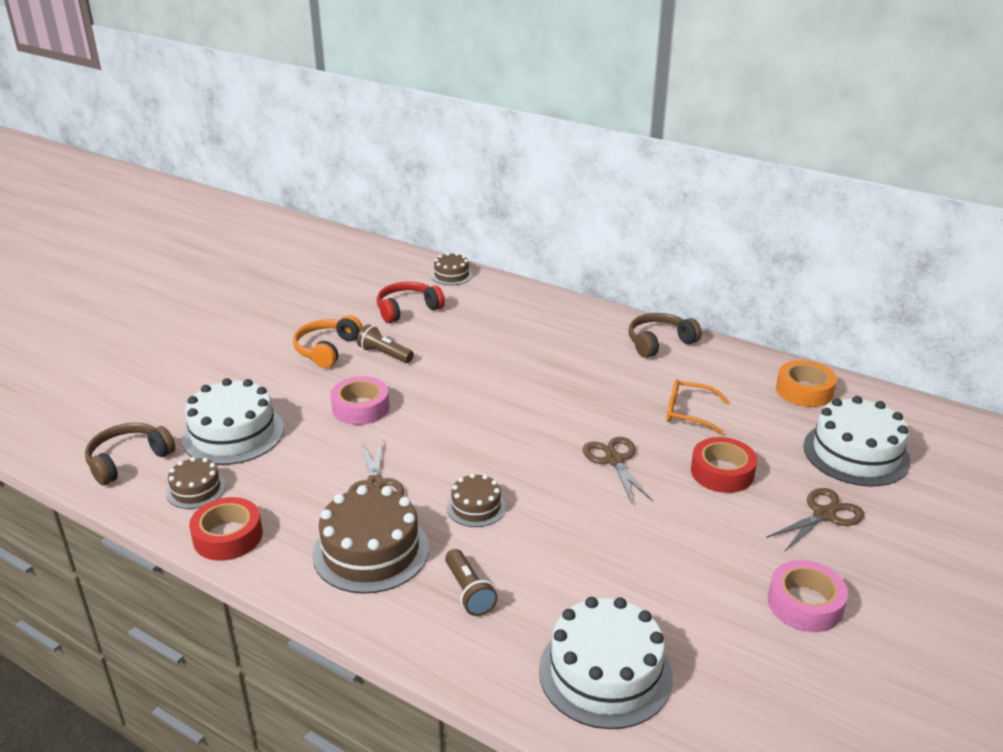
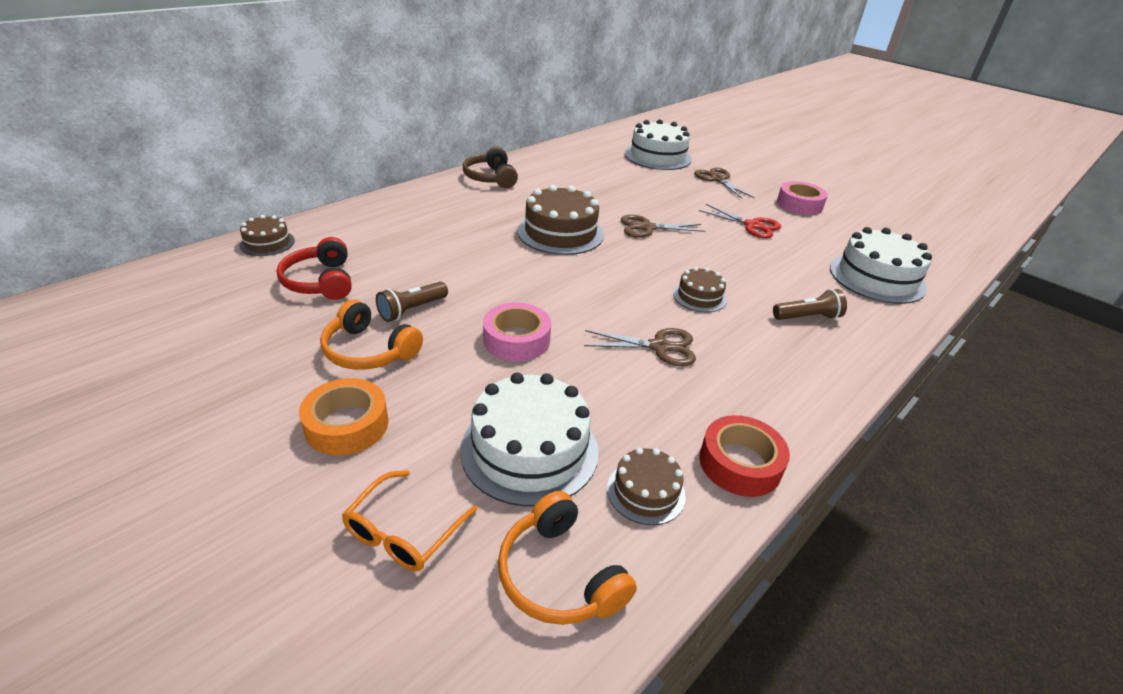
camera: 80 degrees left, 5 degrees up
(128, 460) = (559, 575): brown headphones -> orange headphones
(371, 551) = (760, 361): brown cake -> brown cake (560, 233)
(687, 549) = (752, 225): none -> red scissors
(689, 413) = (595, 190): orange glasses -> orange glasses (404, 531)
(722, 472) = (670, 196): red tape -> none
(804, 391) = (583, 151): orange tape -> orange tape (347, 425)

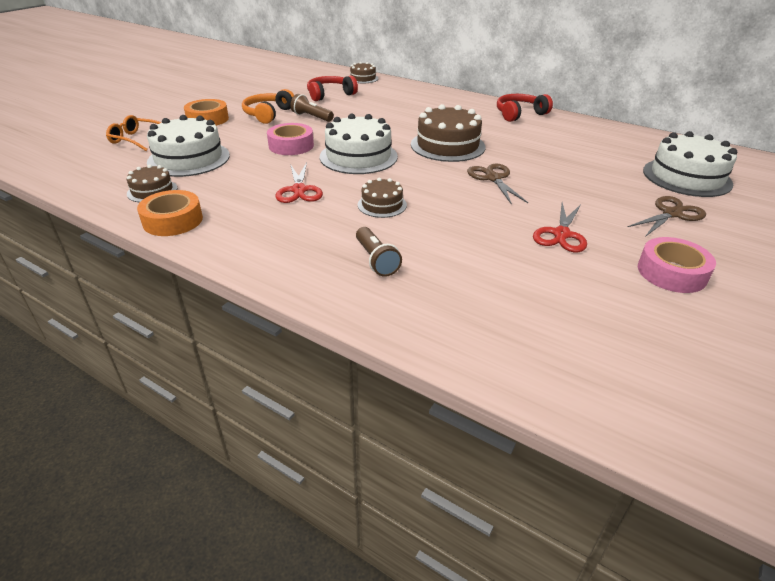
camera: 80 degrees right, 0 degrees up
(491, 178) = (519, 114): brown headphones -> red headphones
(559, 575) = (101, 173): orange headphones -> none
(659, 347) = (299, 190): brown scissors -> red scissors
(740, 463) = (173, 220): red tape -> orange tape
(877, 278) = (501, 320): white cake -> white cake (358, 156)

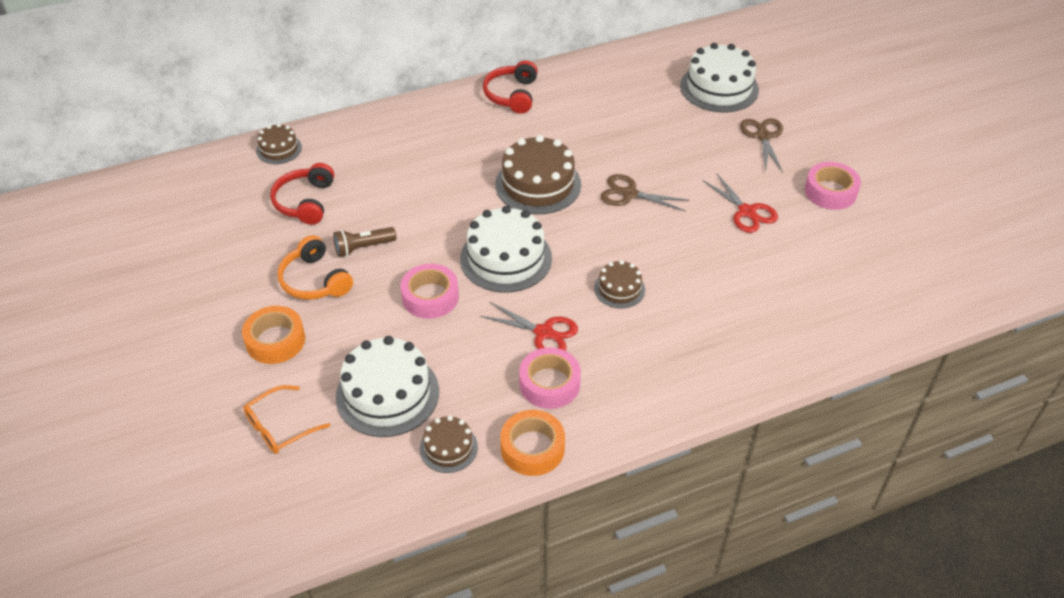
camera: 55 degrees left, 10 degrees up
(247, 207) = (549, 384): none -> pink tape
(376, 260) = (706, 335): brown flashlight -> none

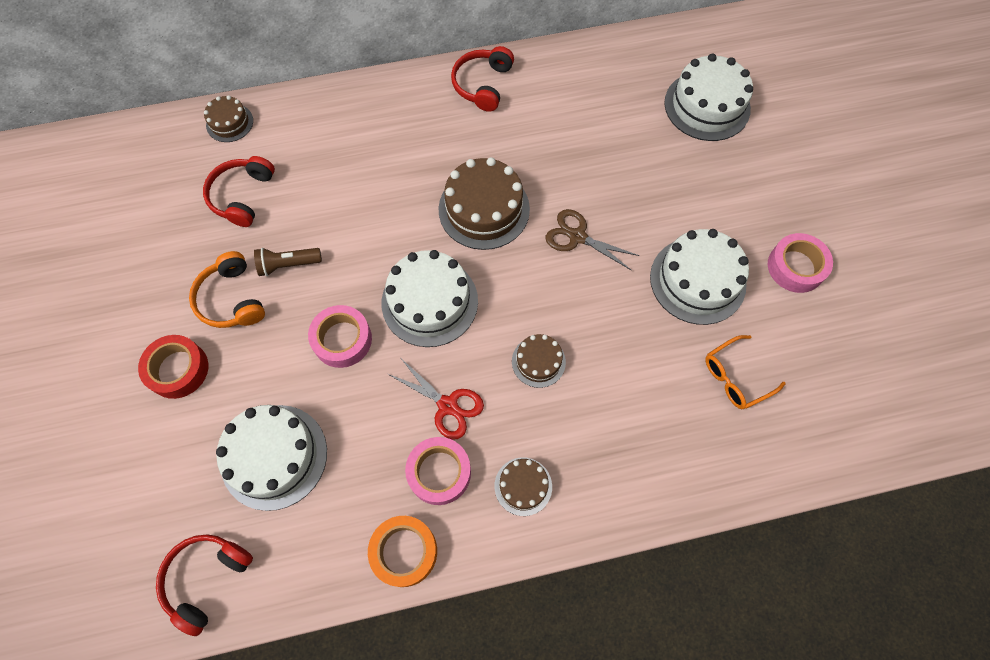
camera: 10 degrees right, 20 degrees up
(275, 340) = (178, 369): orange tape -> red tape
(280, 427) = (161, 479): orange glasses -> orange glasses (736, 377)
(345, 498) = (206, 579): none -> red headphones
(448, 448) = (320, 536): brown cake -> brown cake (523, 486)
(747, 212) = (697, 280): red scissors -> white cake
(763, 136) = (739, 180): brown scissors -> none

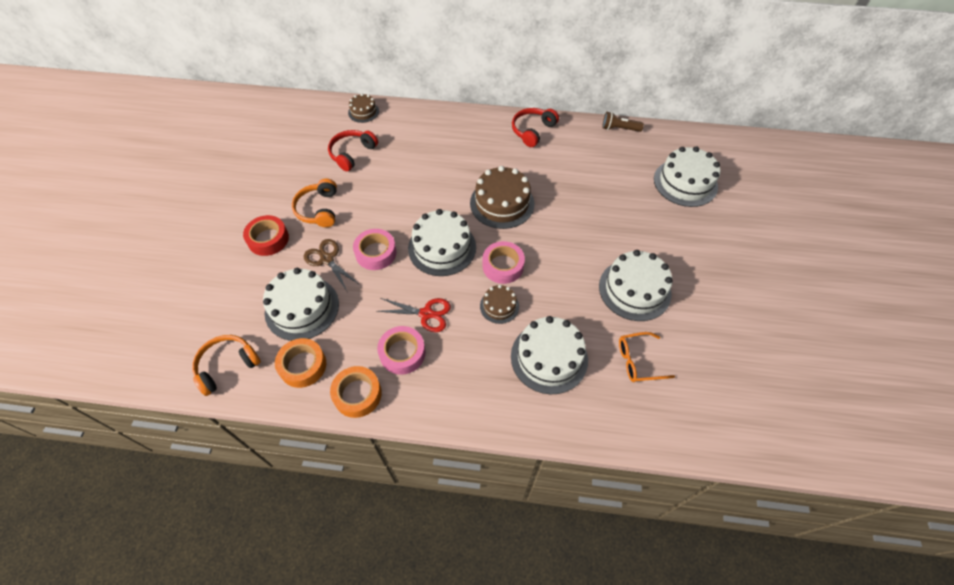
camera: 20 degrees right, 10 degrees down
(206, 579) = (227, 366): red headphones -> orange headphones
(288, 265) = (362, 200): brown flashlight -> brown flashlight (619, 129)
(312, 539) = (303, 366): none -> orange tape
(448, 405) = (426, 314): red scissors -> red scissors turned 45 degrees counterclockwise
(523, 486) = (455, 381): brown cake -> none
(577, 237) = (559, 237): brown scissors -> brown scissors (327, 259)
(627, 411) = (549, 357): none -> white cake
(795, 267) = (713, 303): pink tape -> pink tape (503, 266)

